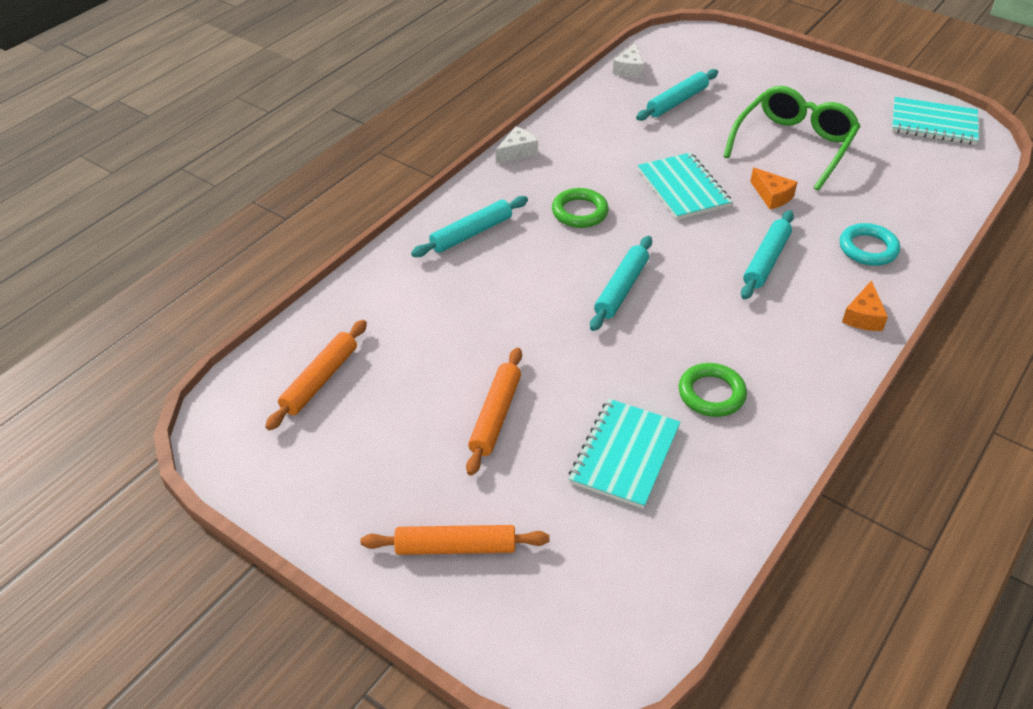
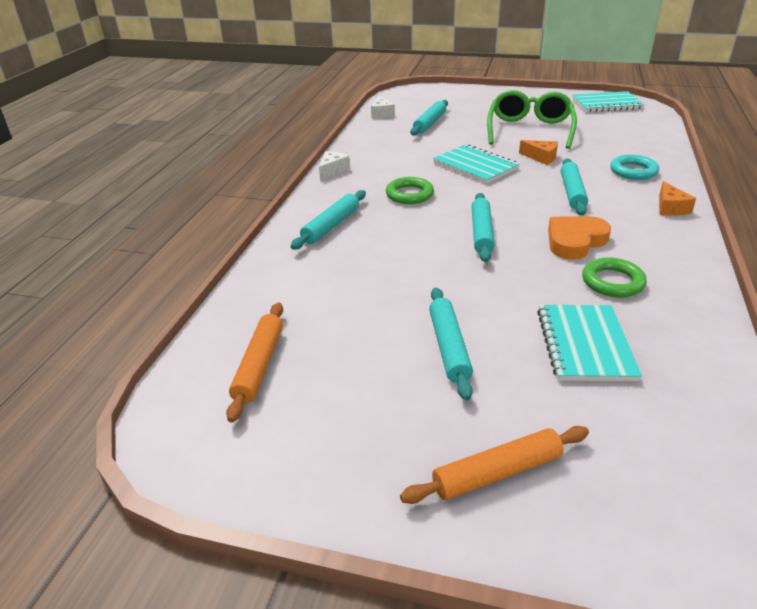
camera: 20 degrees left, 10 degrees down
(495, 416) = (449, 347): orange rolling pin -> turquoise rolling pin
(713, 330) = (575, 241): none -> orange heart

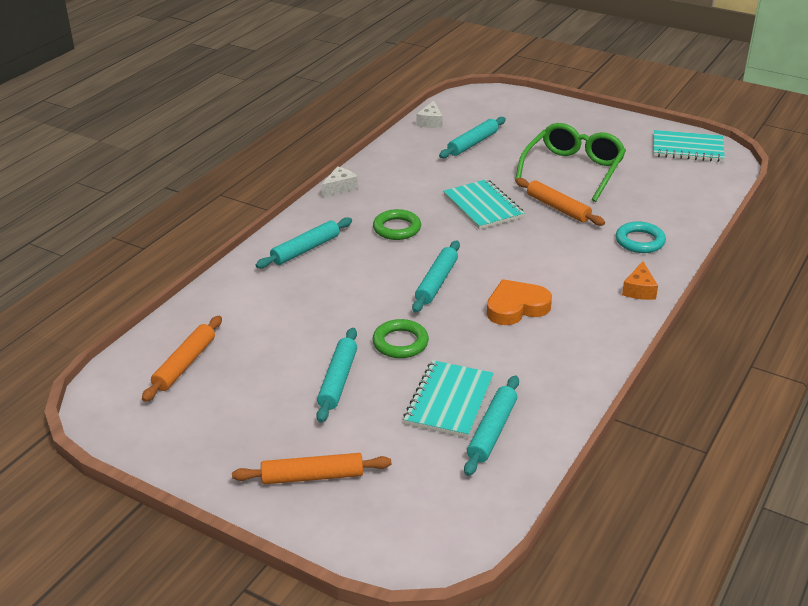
camera: 15 degrees right, 0 degrees up
(541, 157) = (558, 208): orange cheese -> orange rolling pin
(572, 192) = (556, 255): turquoise rolling pin -> turquoise rolling pin (492, 431)
(612, 282) = (518, 353): green ring -> green ring (400, 343)

